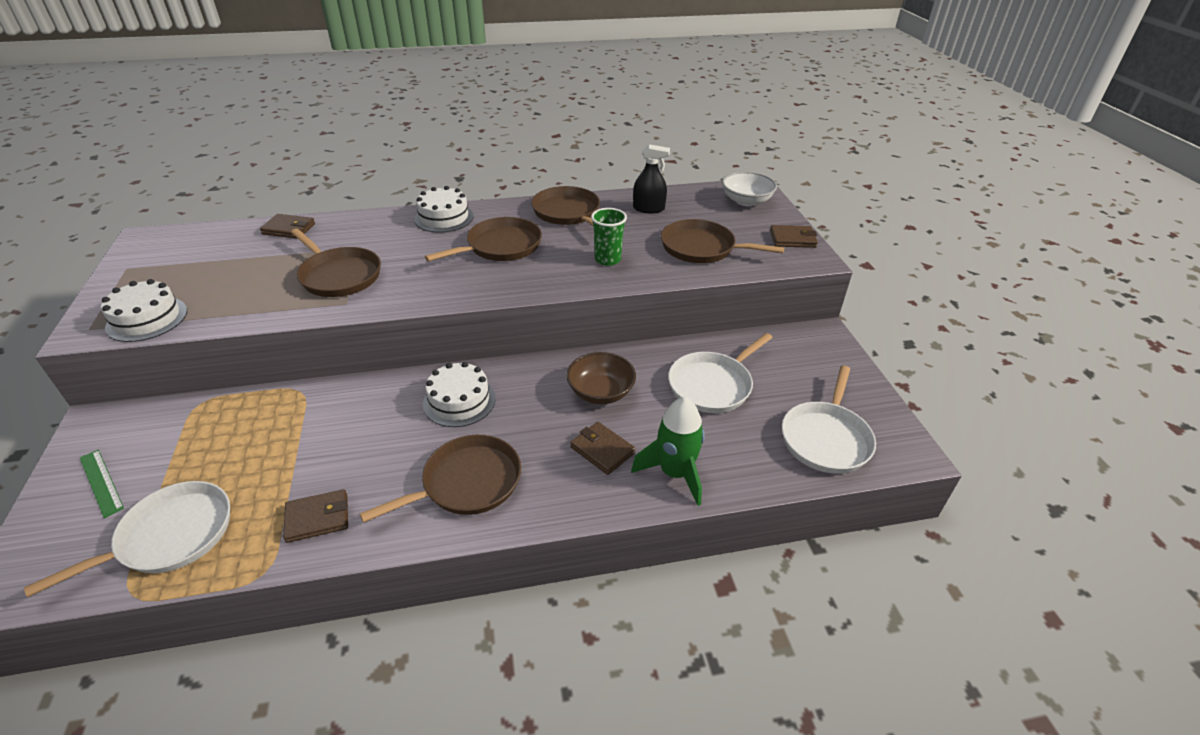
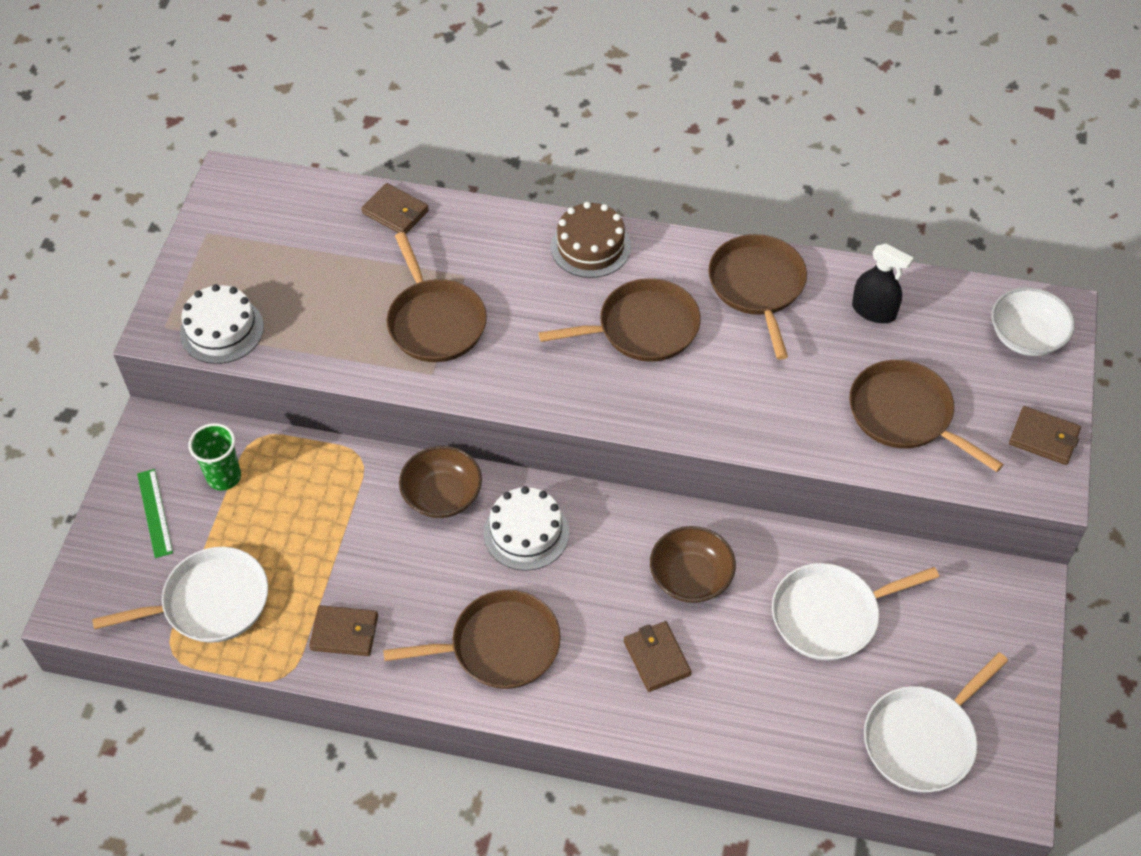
camera: 25 degrees right, 15 degrees up
(380, 397) = (442, 495): none -> brown bowl
(444, 217) = (590, 246): white cake -> brown cake
(607, 259) = (768, 397): green cup -> green cup (224, 477)
(674, 473) = (722, 717): green rocket -> none

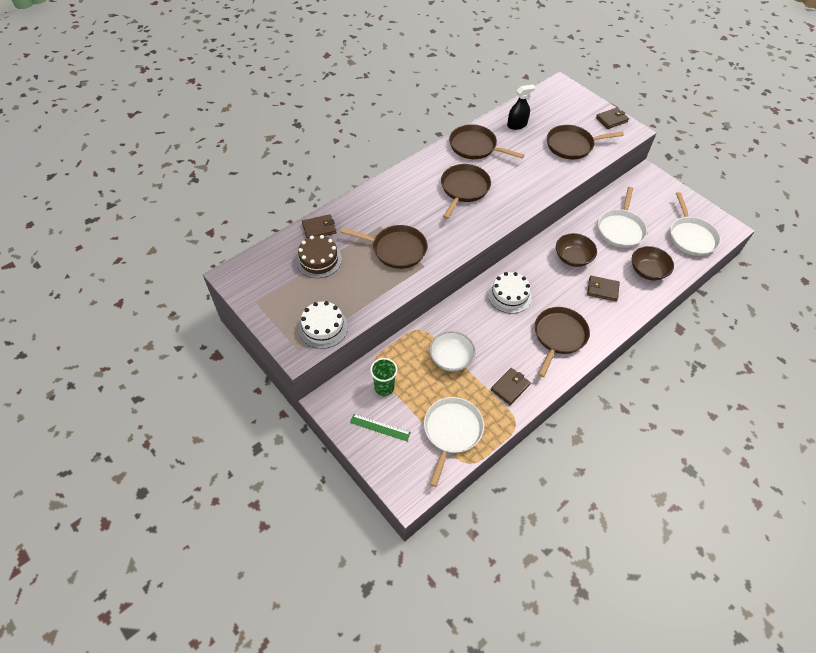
camera: 55 degrees left, 0 degrees up
(442, 495) = (466, 312): brown bowl -> brown bowl (648, 271)
(590, 246) = (405, 180): brown cake -> brown cake (319, 260)
(1026, 337) = (564, 97): white bowl -> white bowl (451, 358)

